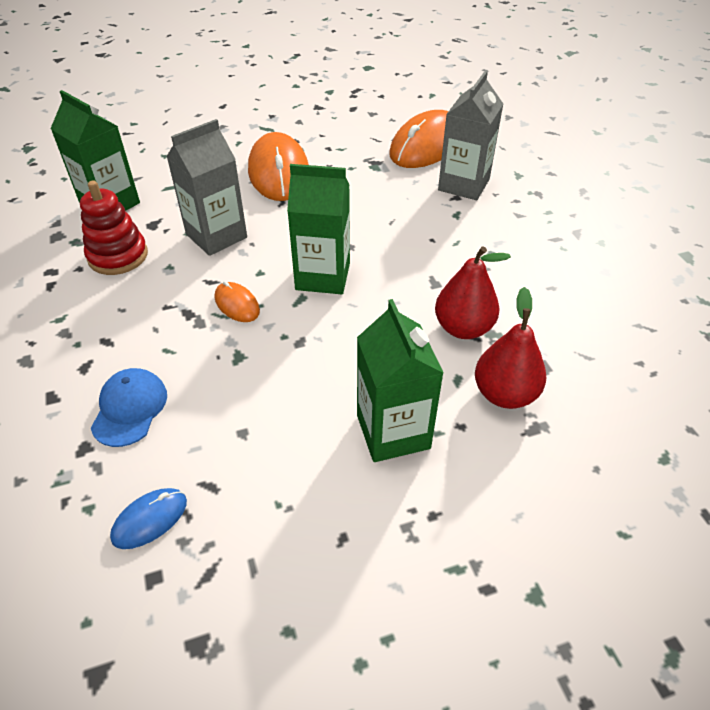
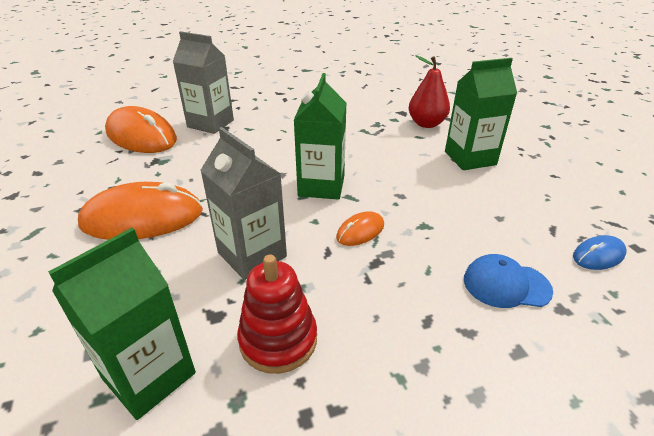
camera: 90 degrees left, 10 degrees down
(150, 519) = (598, 255): blue mouse -> blue mouse turned 75 degrees counterclockwise
(463, 328) = (374, 132): red pear -> none

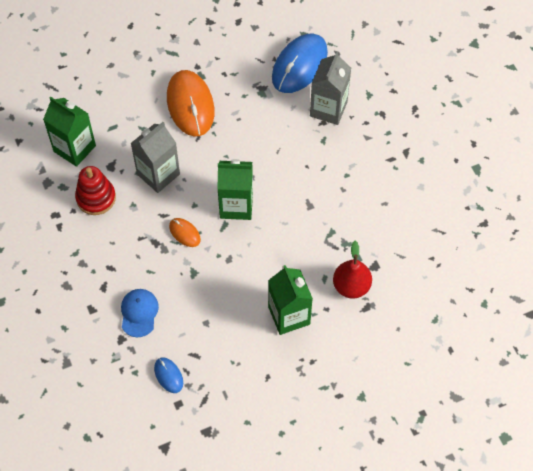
camera: 85 degrees right, 25 degrees up
(141, 136) = (299, 65): orange mouse -> blue mouse

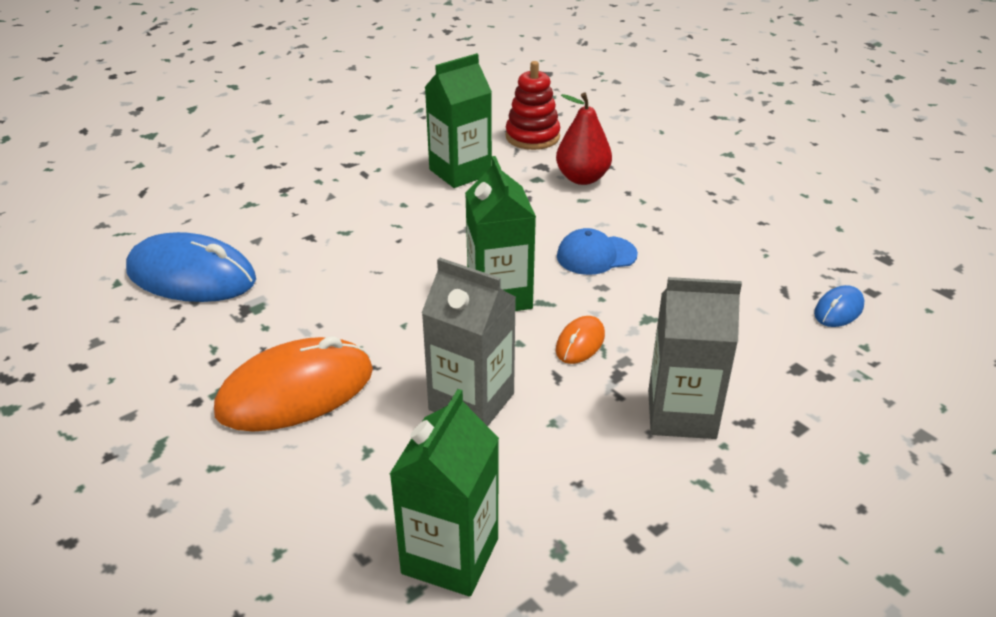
camera: 105 degrees left, 25 degrees down
(96, 198) = (562, 483): red stacking toy -> red stacking toy (532, 137)
(139, 313) = (762, 364): blue cap -> blue cap (596, 255)
(289, 315) = (659, 219): green carton -> green carton (460, 172)
(328, 109) = (282, 235): grey carton -> grey carton (681, 414)

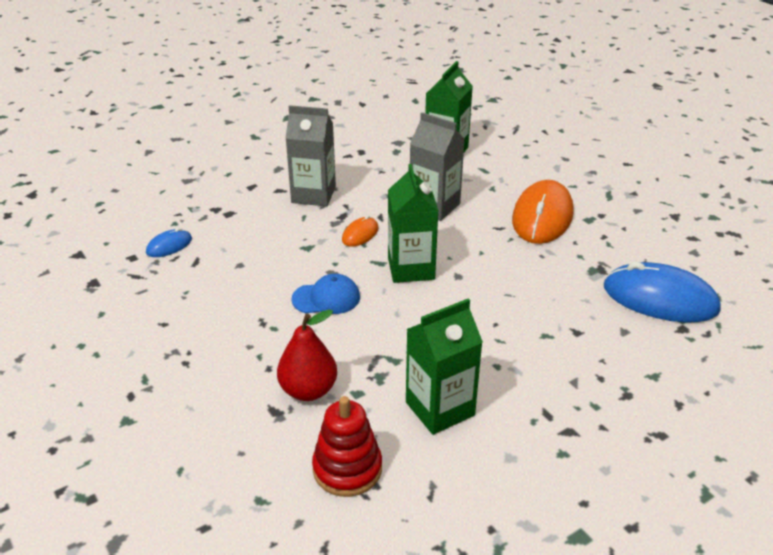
camera: 175 degrees left, 0 degrees up
(296, 391) = (542, 216): orange mouse -> orange mouse turned 45 degrees counterclockwise

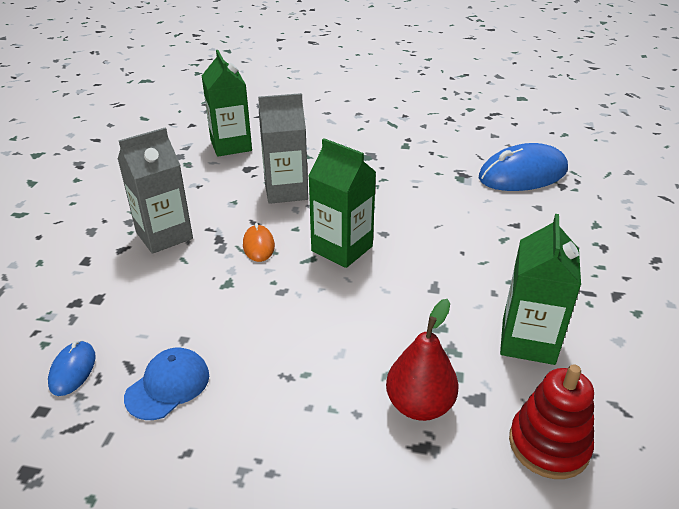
camera: 45 degrees left, 0 degrees up
(326, 298) = (312, 316): blue cap -> blue cap (168, 386)
(542, 216) = (374, 159): orange mouse -> none

